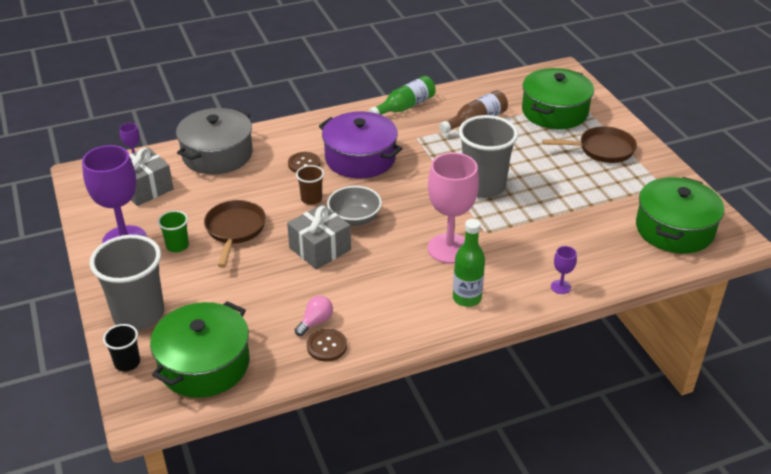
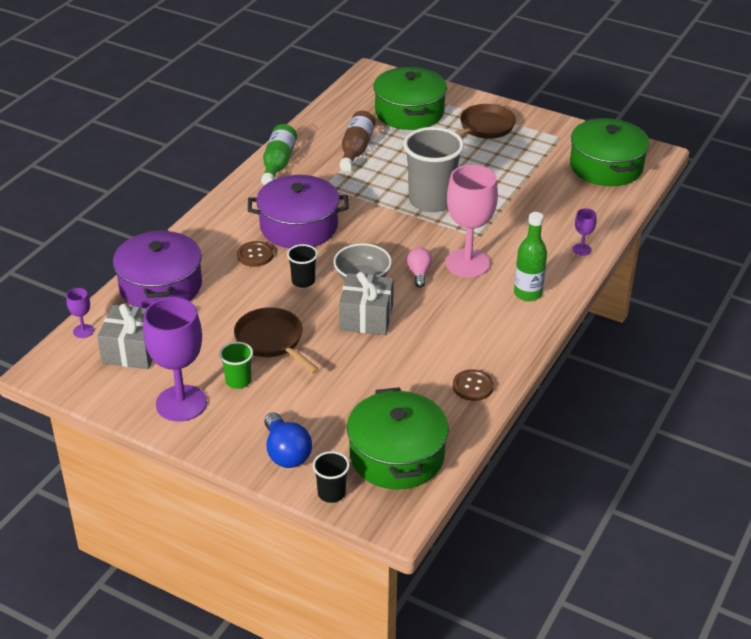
camera: 40 degrees left, 0 degrees up
(139, 314) = (286, 453): grey cup -> blue light bulb
(217, 154) = (161, 286): grey pot -> purple pot
(311, 199) = (303, 281): brown cup -> black cup
(315, 322) = (440, 374): pink light bulb -> pink light bulb (419, 273)

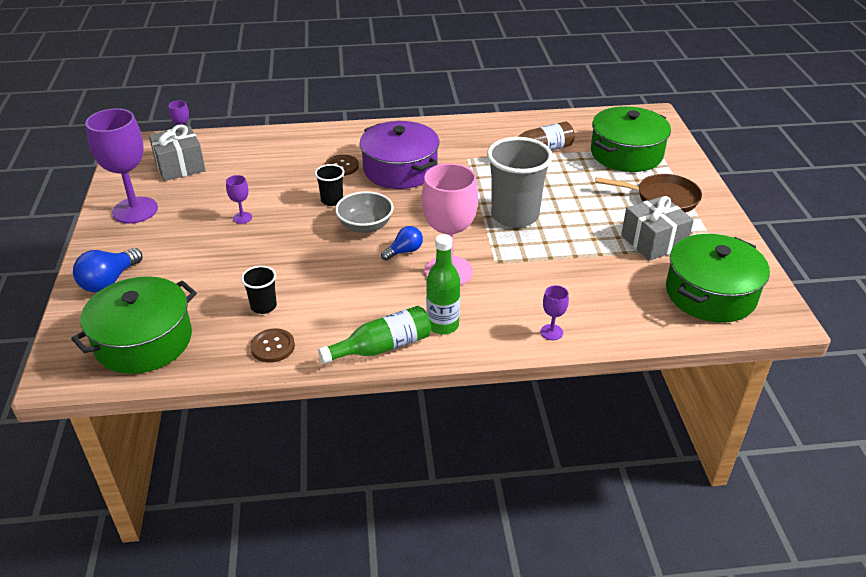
camera: 55 degrees right, 0 degrees up
(161, 286) = (263, 146): purple pot -> none
(238, 381) = (180, 223): green cup -> none
(272, 341) = (242, 218): brown pan -> purple goblet
(278, 164) = (469, 128): green bottle -> green bottle (382, 347)
(331, 493) = (73, 325): black cup -> black cup (263, 306)
(366, 317) = (315, 249): grey gift -> grey gift (653, 241)
(419, 273) = (404, 251): pink light bulb -> blue light bulb

